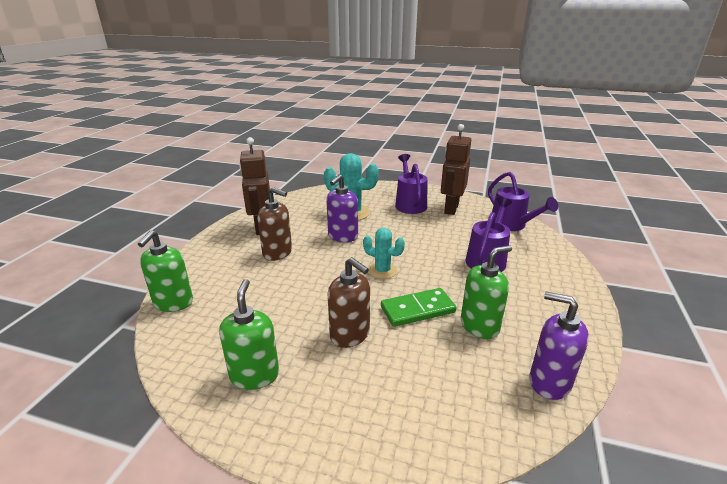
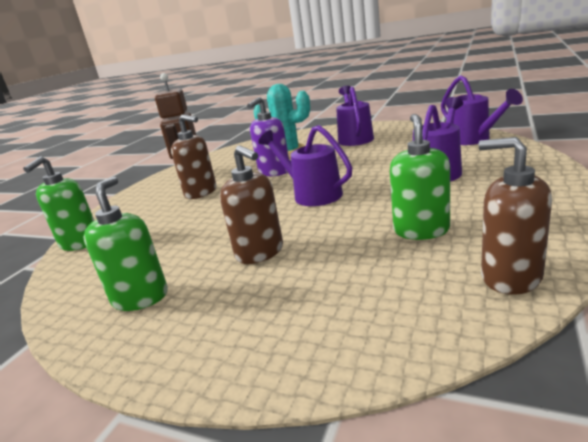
camera: 10 degrees right, 5 degrees down
(382, 271) = (311, 194): turquoise cactus -> purple watering can
(417, 310) = (346, 223): green domino -> none
(451, 208) = (401, 136): brown robot -> none
(480, 326) = (421, 230): green soap dispenser -> green soap dispenser turned 60 degrees counterclockwise
(549, 382) = (510, 277): purple soap dispenser -> brown soap dispenser

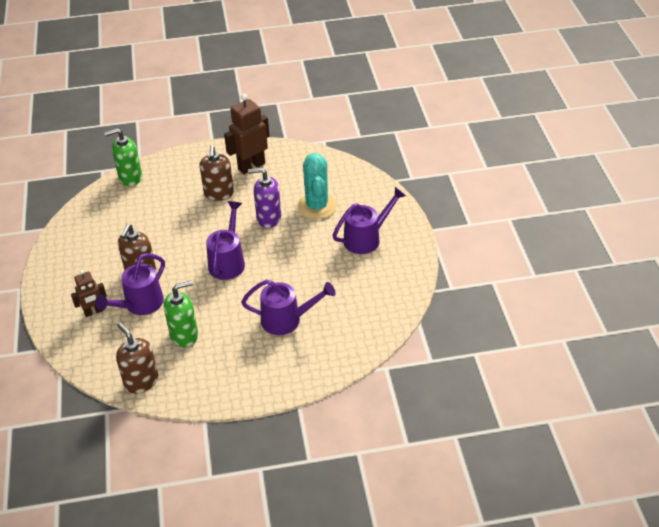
camera: 55 degrees right, 20 degrees up
(140, 297) = (85, 246): green soap dispenser -> none
(298, 308) = (93, 312): none -> brown robot
(473, 140) = (369, 325): purple watering can -> purple watering can (139, 305)
(510, 277) = (141, 381): brown soap dispenser -> brown soap dispenser turned 45 degrees counterclockwise

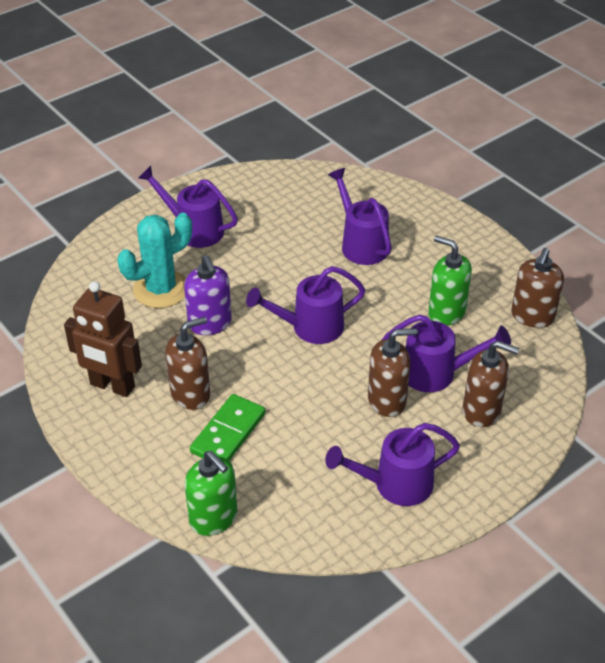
camera: 120 degrees left, 0 degrees up
(84, 250) = (394, 484): none -> purple watering can
(93, 312) = (482, 411): brown robot -> brown soap dispenser
(178, 199) = (228, 433): none -> green domino

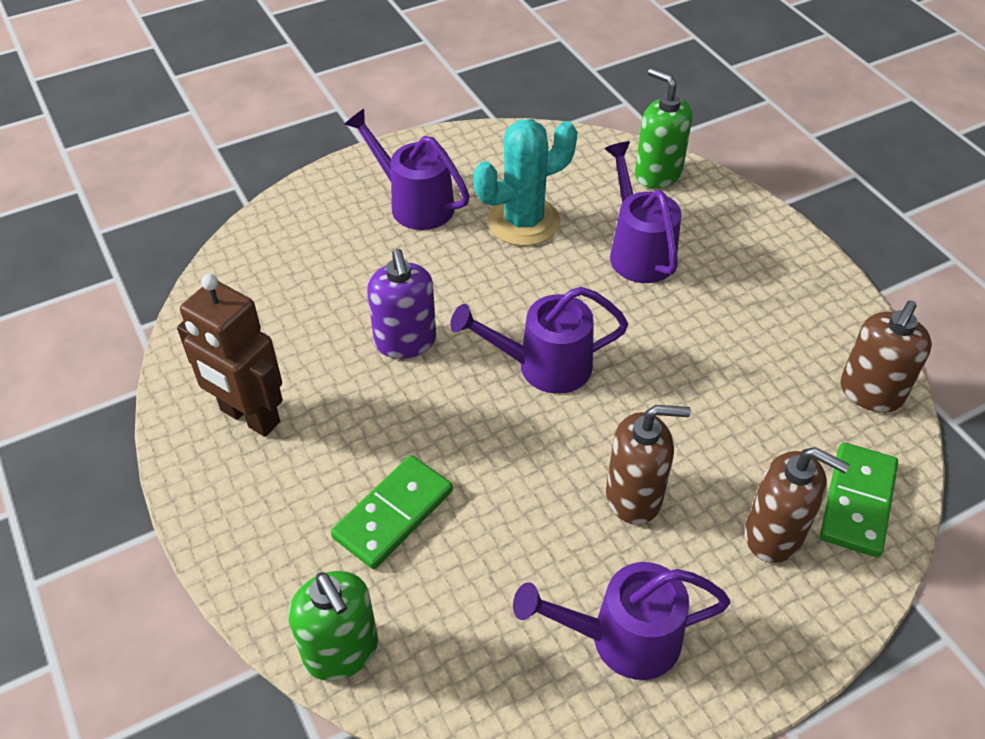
camera: 10 degrees right, 5 degrees up
(161, 289) = (351, 282): turquoise cactus -> turquoise cactus (523, 221)
(191, 394) = (354, 445): brown soap dispenser -> none
(437, 373) = (715, 463): purple watering can -> none
(446, 312) = (743, 369): green soap dispenser -> green soap dispenser (657, 174)
(532, 384) = (857, 502): none -> green domino

